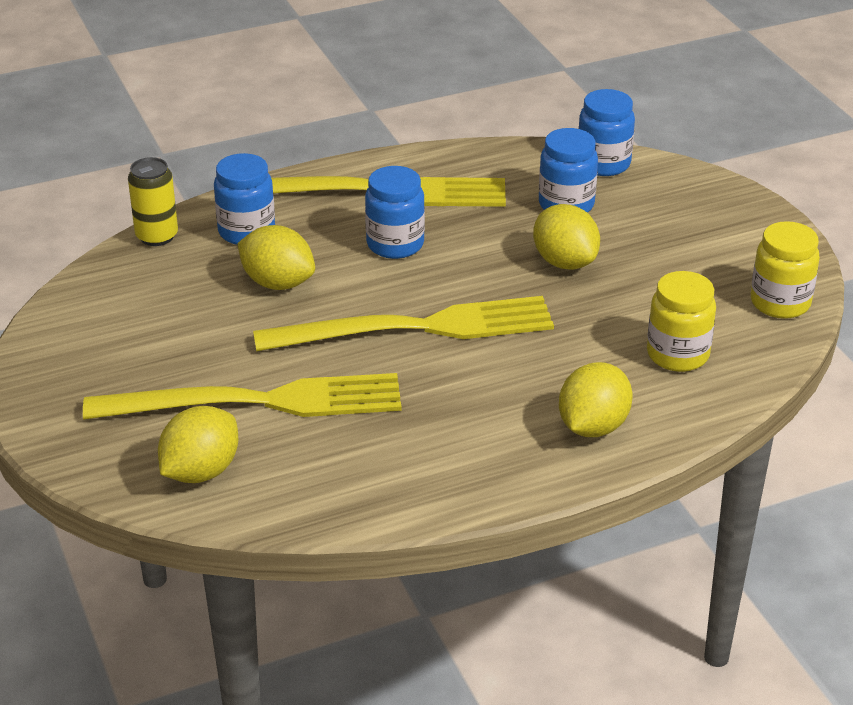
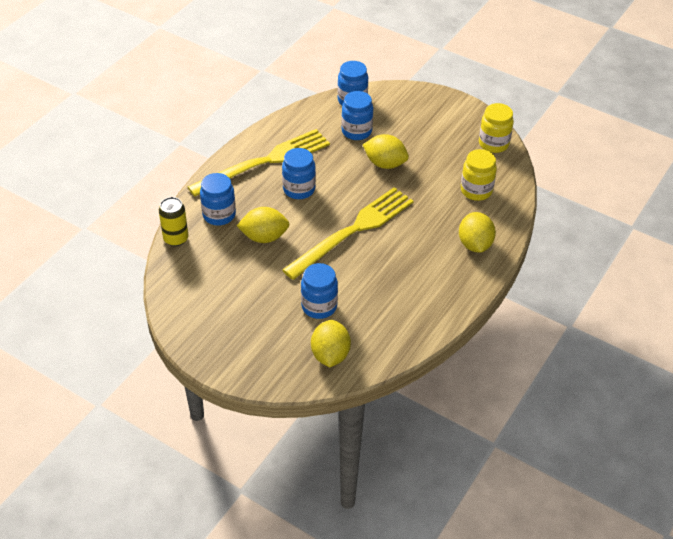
camera: 35 degrees left, 10 degrees up
(256, 402) = (319, 306): yellow fork -> blue jar

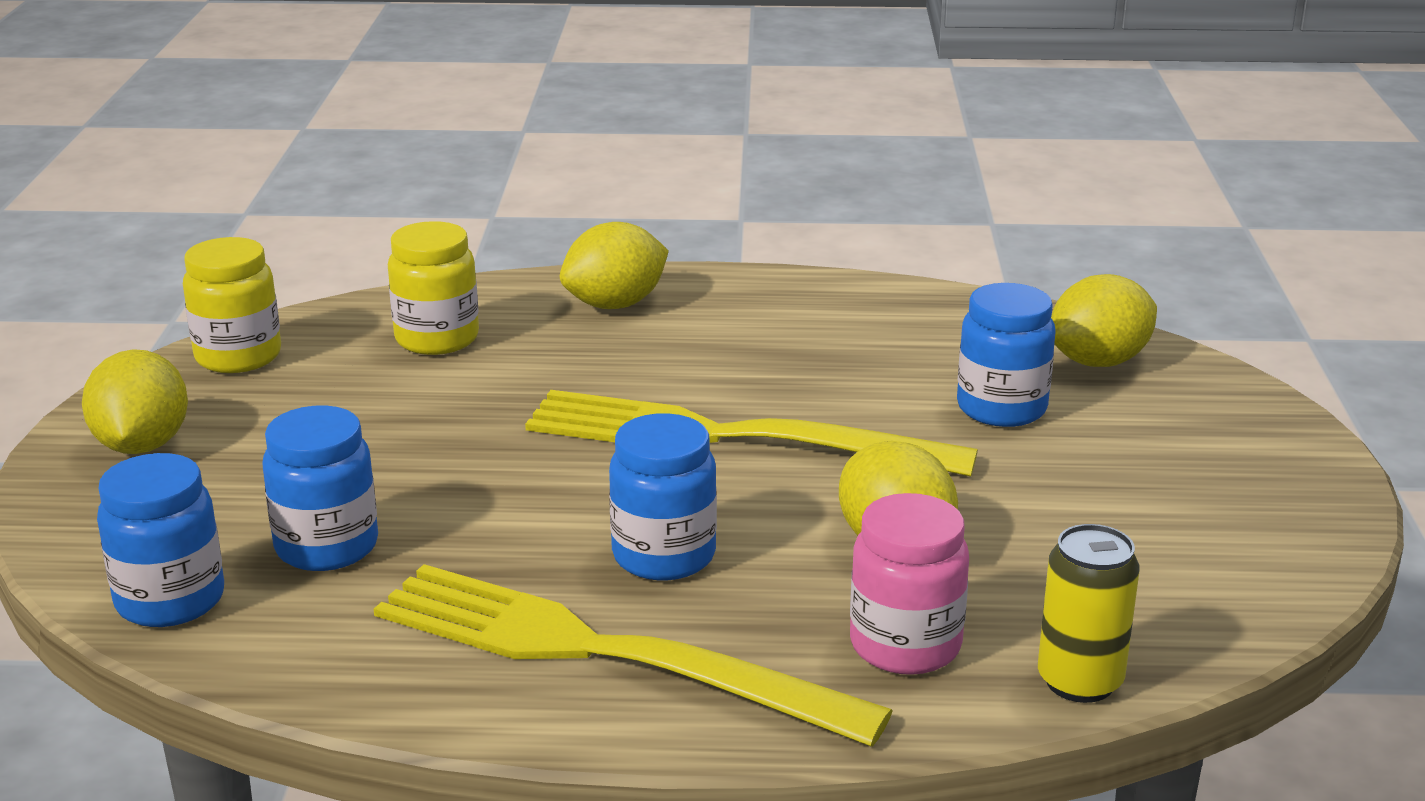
camera: 120 degrees left, 20 degrees down
(219, 215) = (905, 646): blue jar -> pink jar
(385, 164) = (438, 466): yellow lemon -> yellow lemon (142, 445)

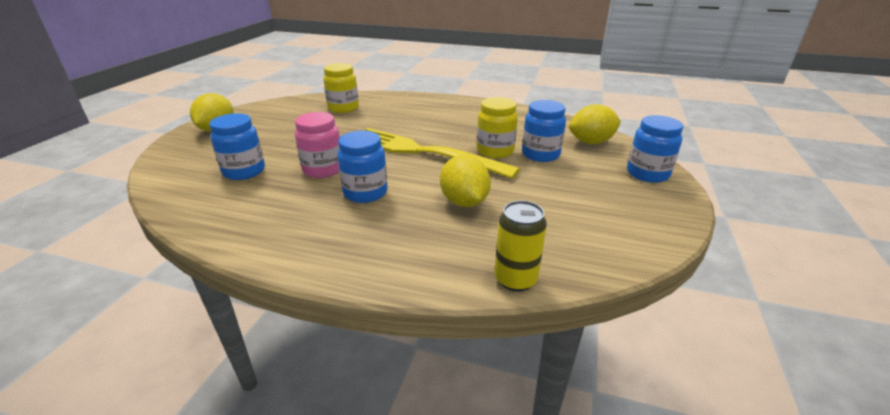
camera: 15 degrees right, 5 degrees up
(170, 600) = (172, 182): blue jar -> blue jar (647, 174)
(238, 357) = (274, 107): yellow jar -> yellow jar (495, 151)
(606, 654) = (312, 229): yellow fork -> none
(615, 304) = (413, 104): yellow lemon -> none
(905, 646) = (441, 247): pink jar -> pink jar (323, 169)

